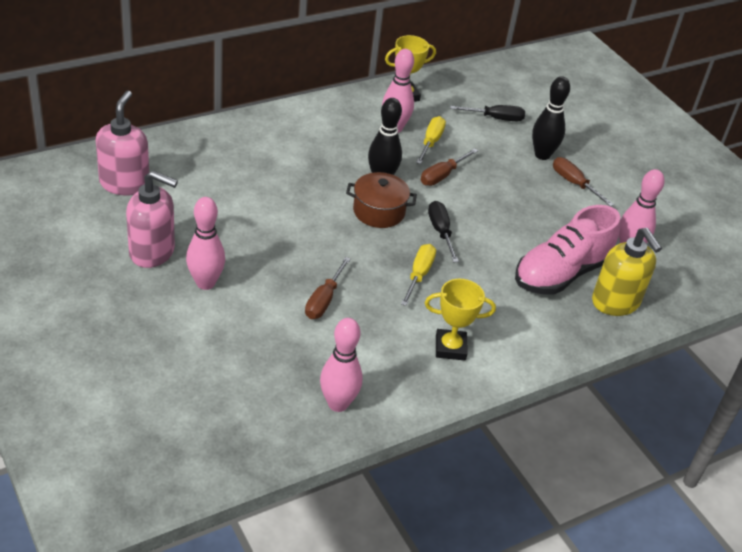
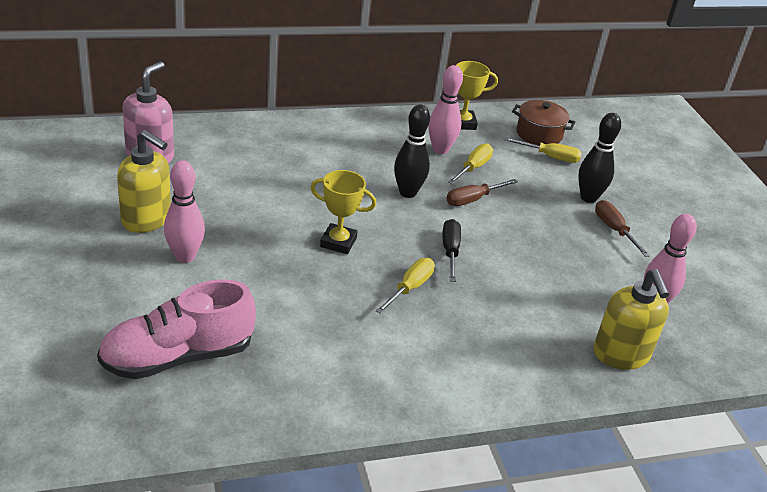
camera: 15 degrees right, 5 degrees down
(152, 252) = (146, 219): pink soap dispenser -> yellow soap dispenser
(324, 300) = (299, 294): brown screwdriver -> none
(338, 404) = (268, 398): pink bowling pin -> none
(379, 211) = (392, 221): brown pot -> brown pot (539, 134)
(450, 348) = (415, 366): yellow trophy -> yellow trophy (338, 242)
(495, 118) = (550, 157): black screwdriver -> yellow screwdriver
(561, 273) = (568, 314): pink shoe -> pink shoe (178, 357)

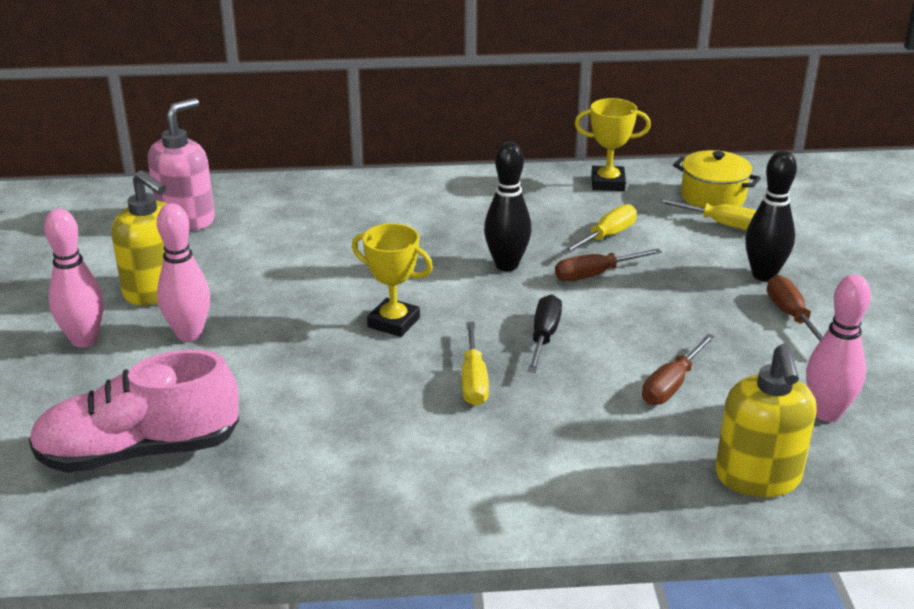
camera: 15 degrees right, 5 degrees down
(410, 288) = (473, 380): yellow screwdriver -> yellow screwdriver turned 135 degrees clockwise
(440, 149) = (567, 214): pink bowling pin -> pink bowling pin (84, 340)
(539, 134) = (713, 196): brown pot -> yellow pot
(548, 286) = (672, 385): none -> brown screwdriver

